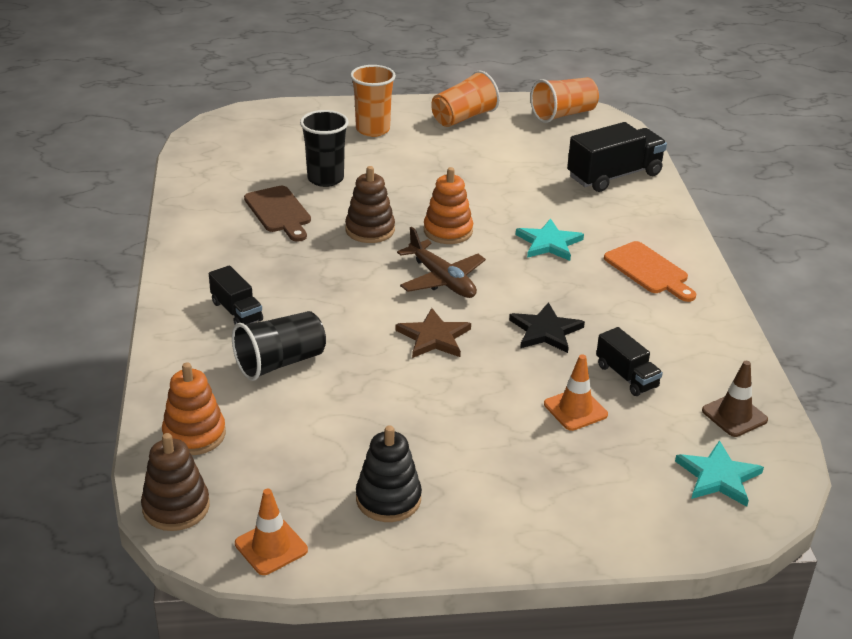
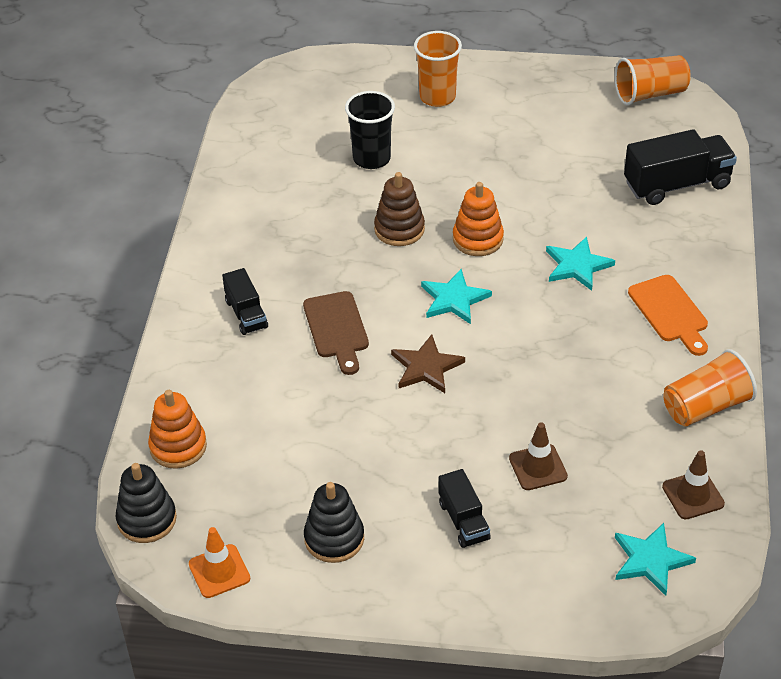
camera: 15 degrees right, 10 degrees up
(176, 507) = (147, 519): brown stacking toy -> black stacking toy
(279, 212) = (315, 197): brown cutting board -> brown cutting board (337, 329)
(280, 363) = (273, 378): black cup -> none
(442, 280) = (454, 299): brown plane -> turquoise star
(463, 117) = (539, 89): orange cup -> orange cup (706, 406)
(545, 331) = (538, 373): black star -> none
(575, 409) = (538, 467): orange traffic cone -> brown traffic cone
(626, 376) = (601, 436): black truck -> black truck (463, 521)

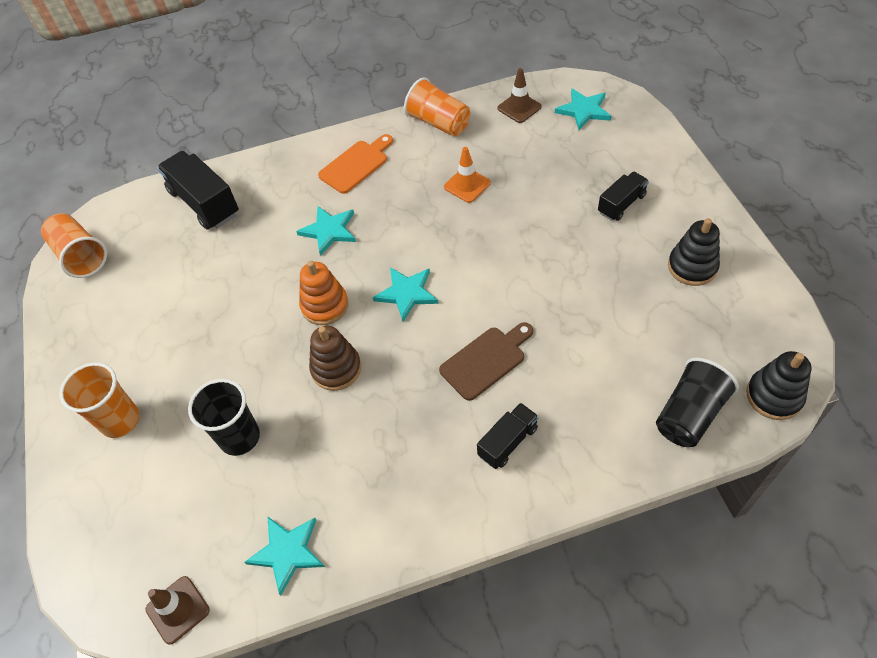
camera: 110 degrees left, 10 degrees up
(178, 446) = (689, 414): orange stacking toy -> black cup
(219, 571) = (776, 321): orange traffic cone -> orange traffic cone (467, 185)
(252, 165) = (287, 552): none -> turquoise star
(426, 367) = (493, 281): brown star -> none
(538, 467) = (547, 184): brown traffic cone -> brown traffic cone (178, 609)

